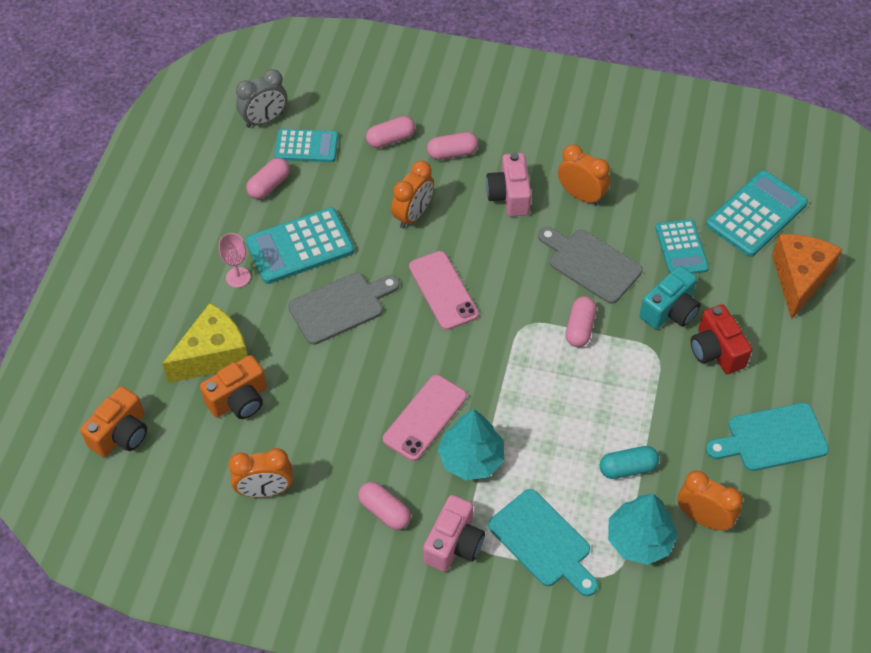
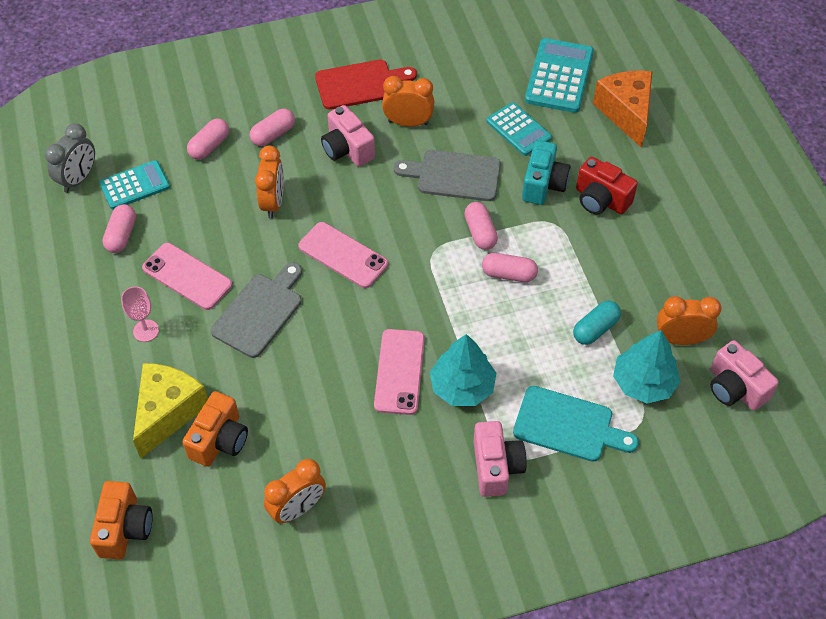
camera: 30 degrees left, 0 degrees up
(300, 246) = (187, 276): turquoise calculator -> pink phone
(384, 511) = (418, 470): pink capsule -> pink capsule (509, 274)
(560, 140) = (360, 84): none -> red cutting board
(724, 589) = (735, 388): none -> pink camera
(771, 438) = (689, 249): turquoise cutting board -> none

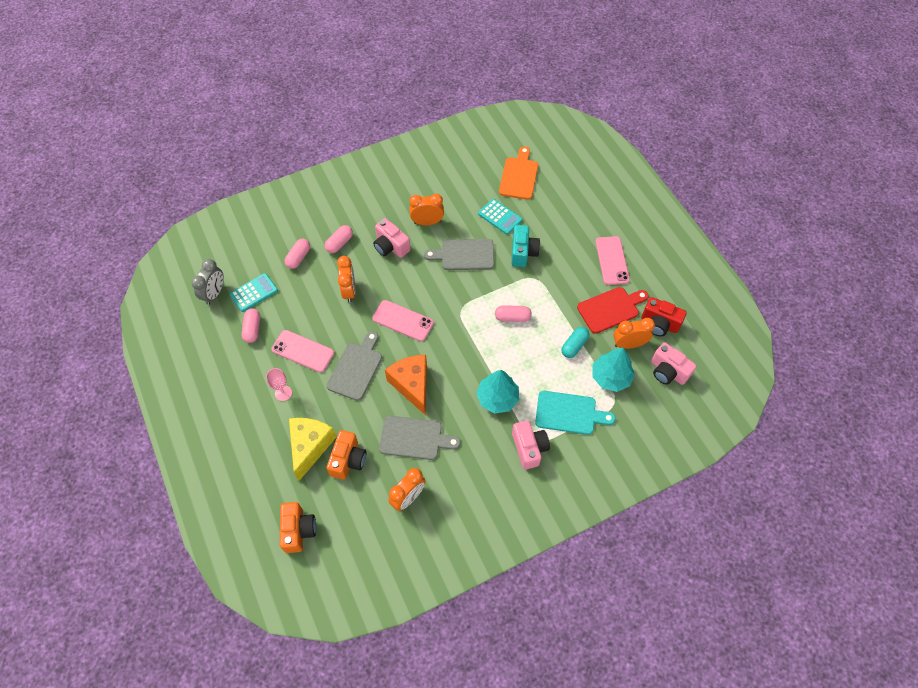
camera: 10 degrees left, 5 degrees up
(325, 425) = (414, 438): none -> grey cutting board
(360, 84) = (390, 200): red cutting board -> red cutting board (610, 309)
(399, 372) = (455, 394): pink phone -> pink phone (612, 260)
(480, 232) = (488, 292): pink capsule -> none
(559, 76) = (519, 176): turquoise calculator -> orange cutting board
(601, 200) = (561, 257): red camera -> red camera (659, 324)
(626, 113) = (566, 195): orange cheese -> orange cheese (412, 385)

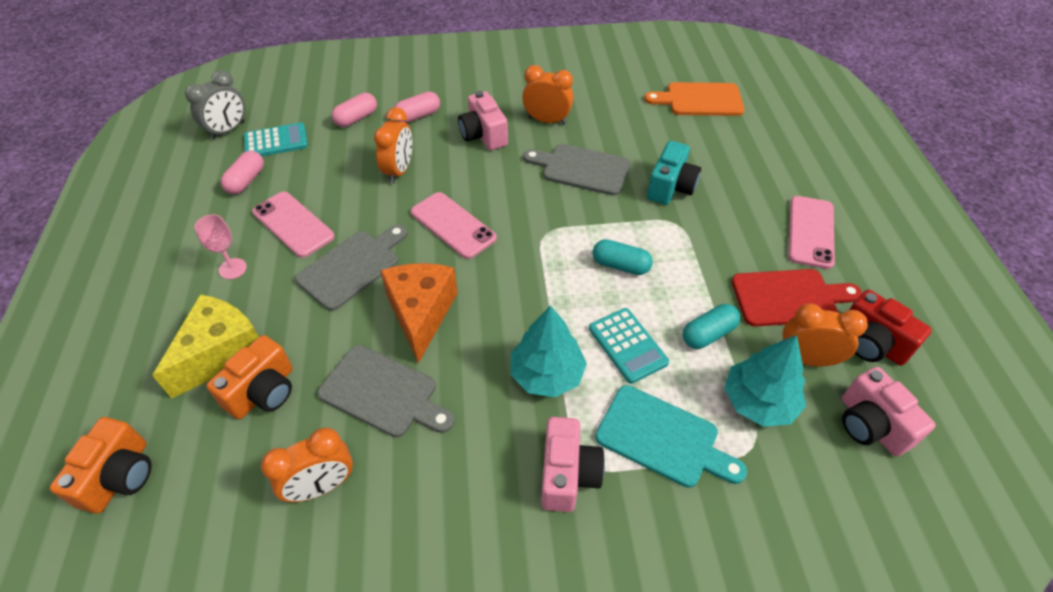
camera: 20 degrees right, 10 degrees down
(500, 217) = (653, 138): turquoise calculator -> turquoise calculator (627, 345)
(512, 317) = (620, 265): pink capsule -> turquoise capsule
(519, 176) = (699, 100): orange cutting board -> orange cutting board turned 120 degrees counterclockwise

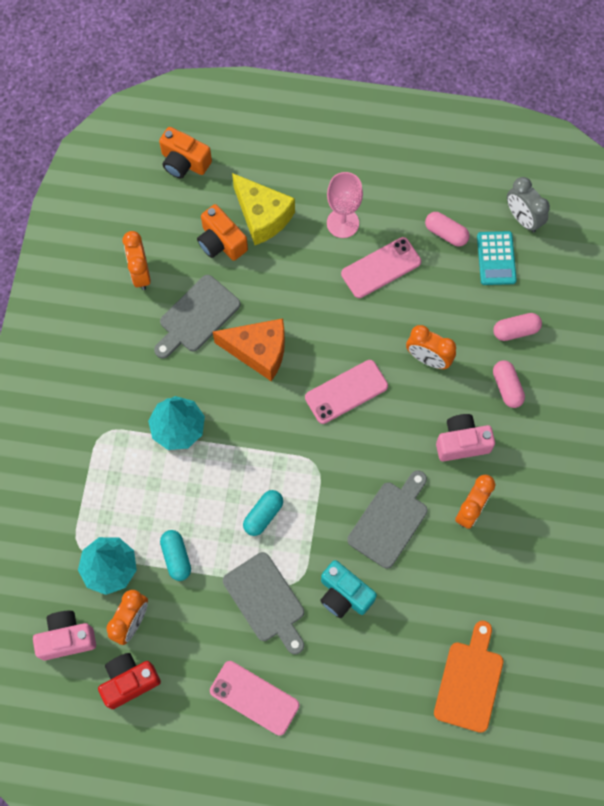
camera: 105 degrees right, 20 degrees up
(232, 268) = (342, 223): pink goblet -> pink goblet, size x1.53
(352, 267) = (320, 308): grey cutting board -> grey cutting board (266, 601)
(356, 118) = (515, 330): pink capsule -> pink capsule turned 75 degrees counterclockwise
(567, 474) = (100, 420): pink camera -> none
(627, 345) = (184, 493): turquoise calculator -> none
(663, 438) = (104, 489): turquoise cutting board -> none
(789, 298) = (190, 639): red cutting board -> none

